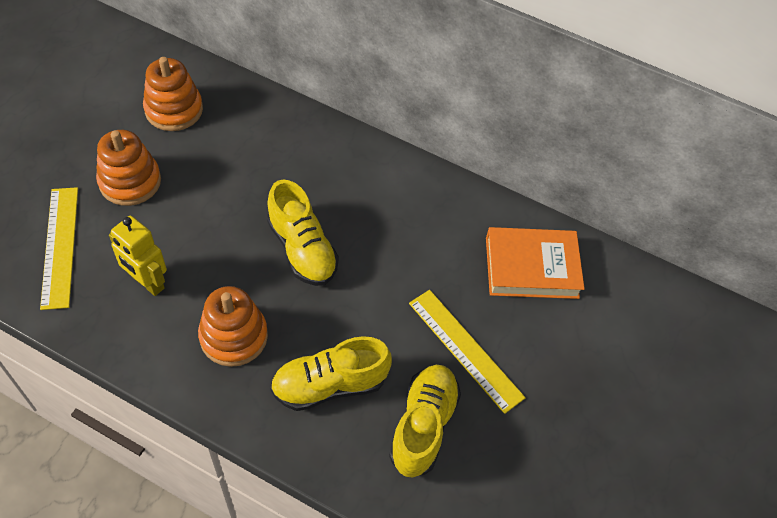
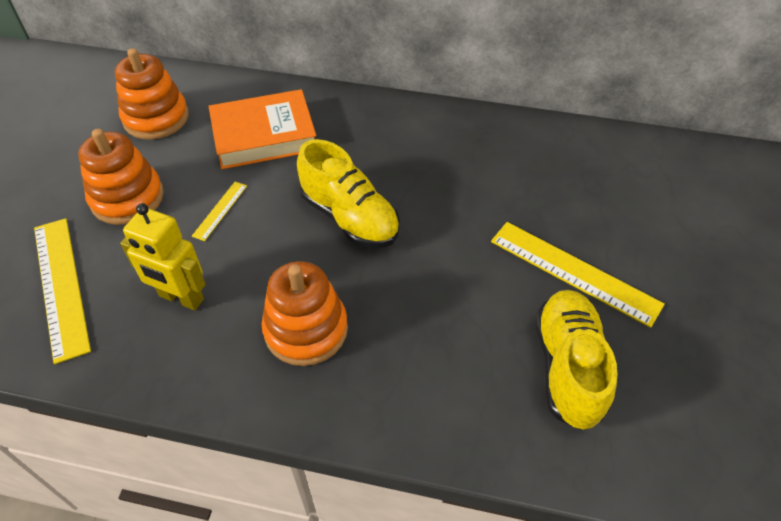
camera: 10 degrees left, 5 degrees down
(200, 213) = (220, 210): none -> yellow ruler
(329, 385) = (440, 352): yellow shoe -> none
(531, 267) = (601, 174): orange book -> orange book (264, 135)

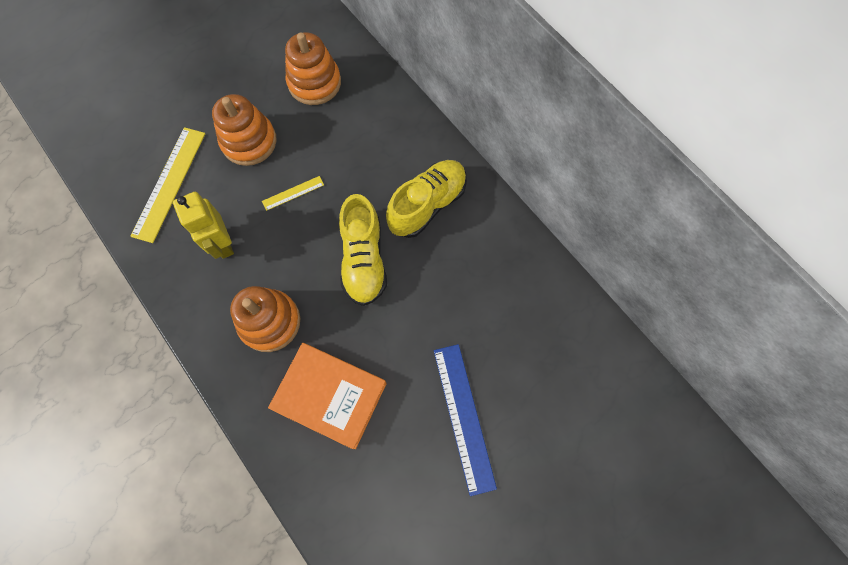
camera: 40 degrees right, 20 degrees up
(264, 135) = (368, 149): orange book -> orange book (330, 396)
(567, 367) = (391, 475): yellow shoe -> yellow shoe (427, 205)
(574, 272) = (463, 417): yellow ruler -> blue ruler

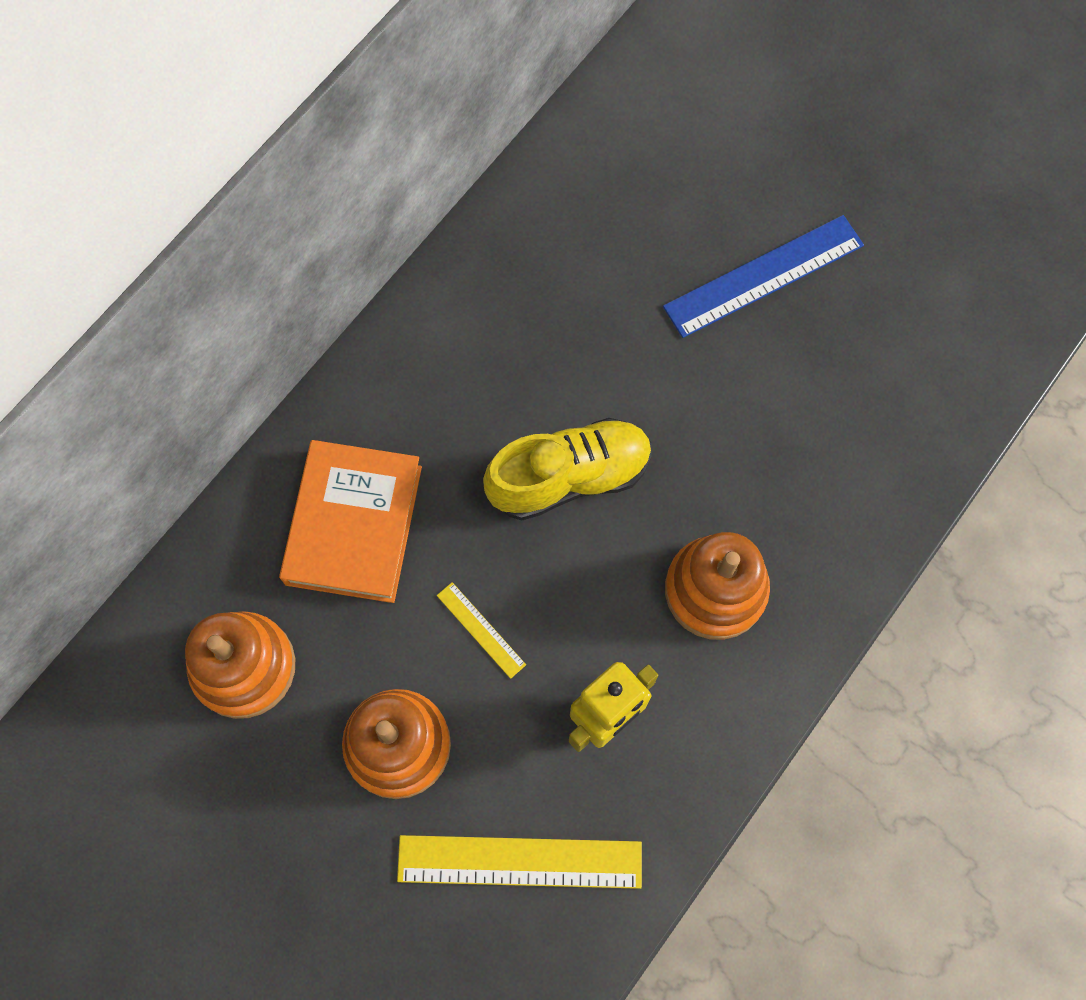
camera: 105 degrees left, 0 degrees up
(330, 396) = (796, 463): orange book -> orange book (354, 525)
(427, 205) = (445, 405): yellow shoe -> none

